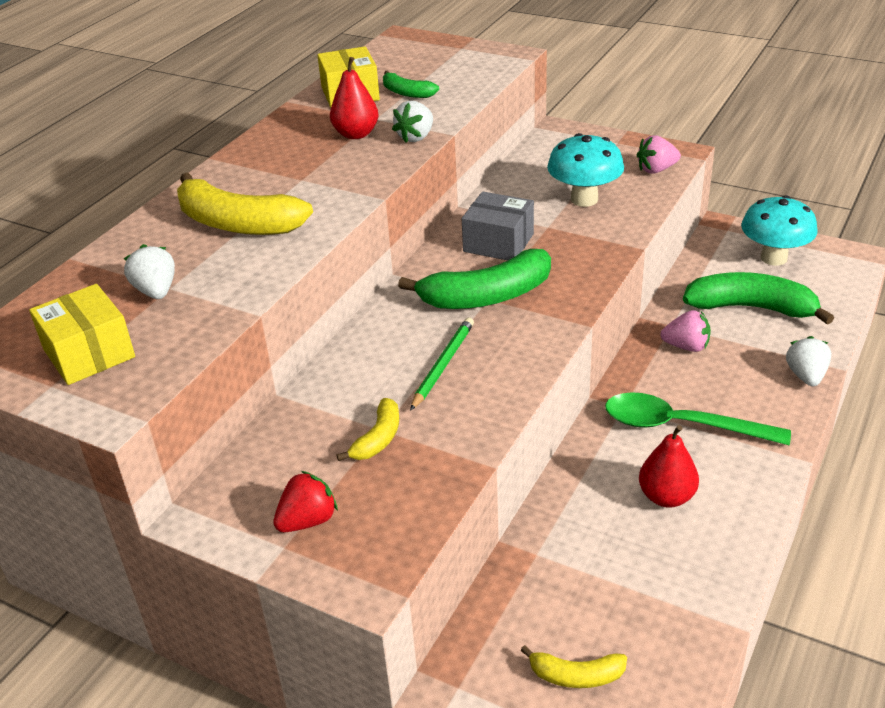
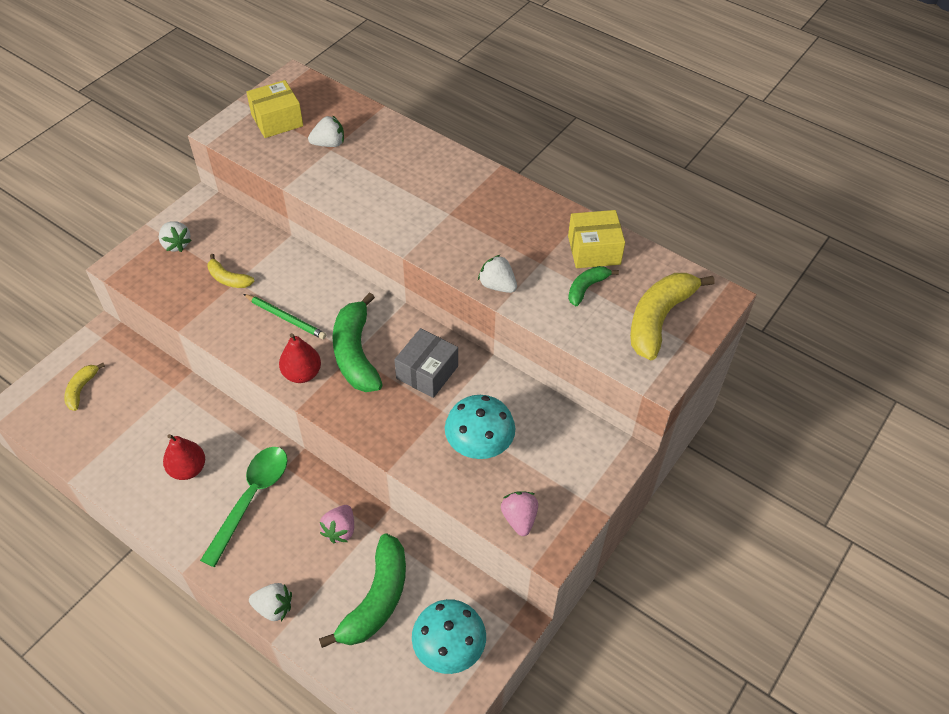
camera: 95 degrees right, 15 degrees up
(237, 223) = (396, 179): yellow banana -> yellow banana (658, 319)
(307, 521) = (176, 244): red strawberry -> white strawberry
(356, 134) = (514, 248): red pear -> red pear (302, 374)

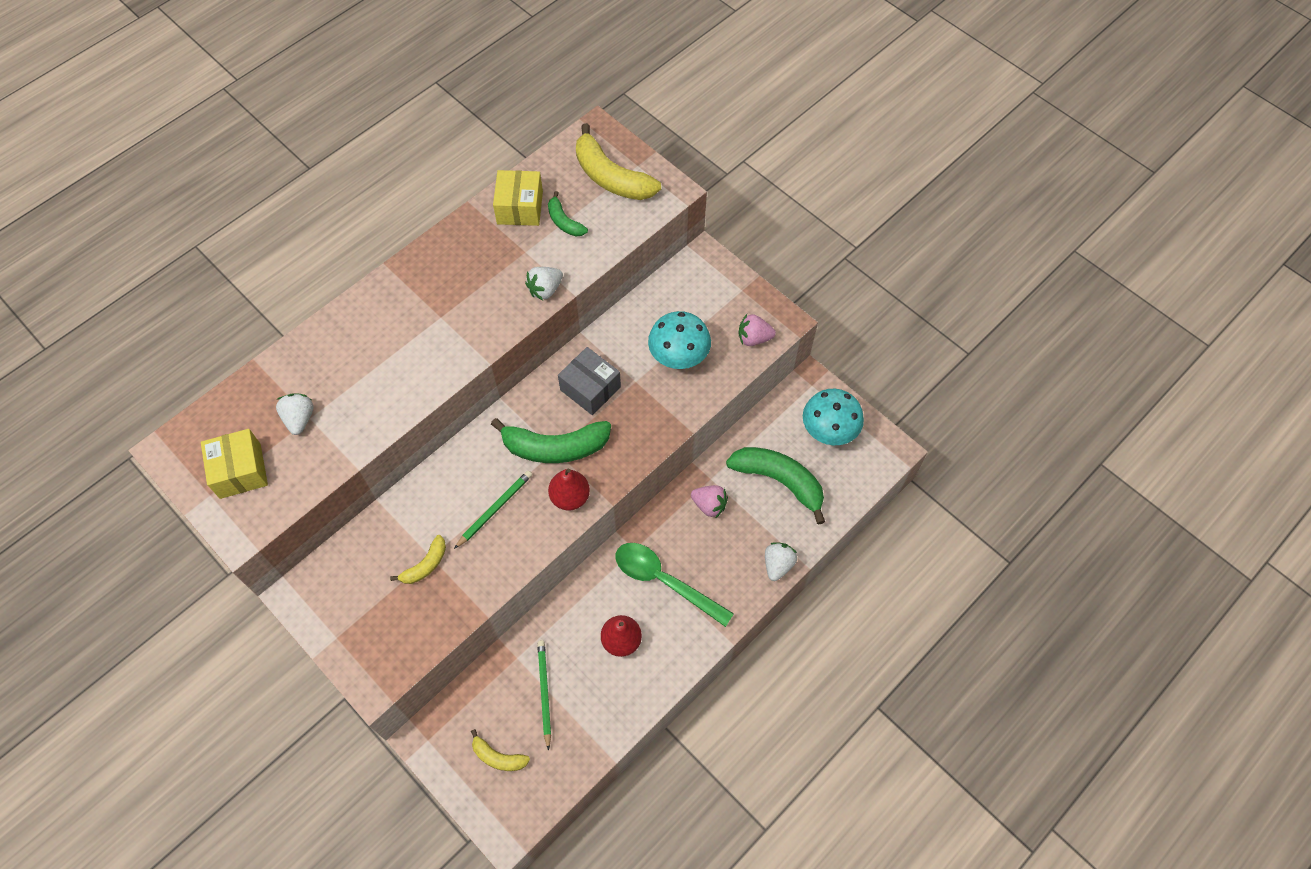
camera: 80 degrees left, 10 degrees up
(138, 414) = (544, 693): none -> green pencil
(176, 244) = (357, 621): white strawberry -> none

